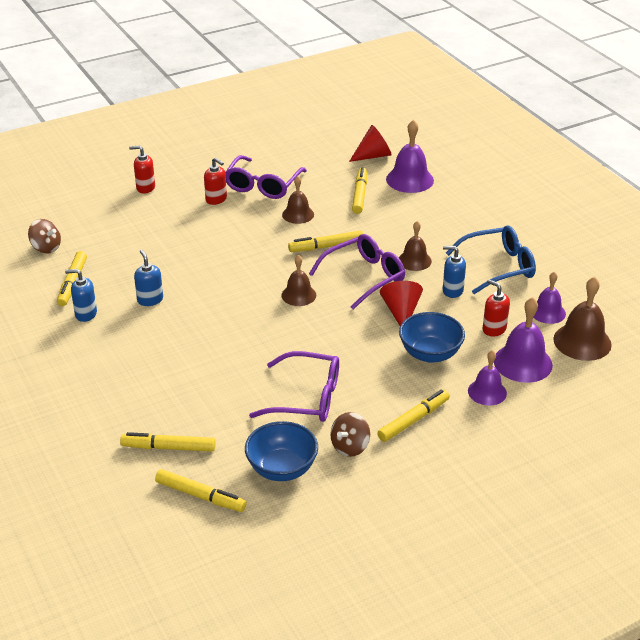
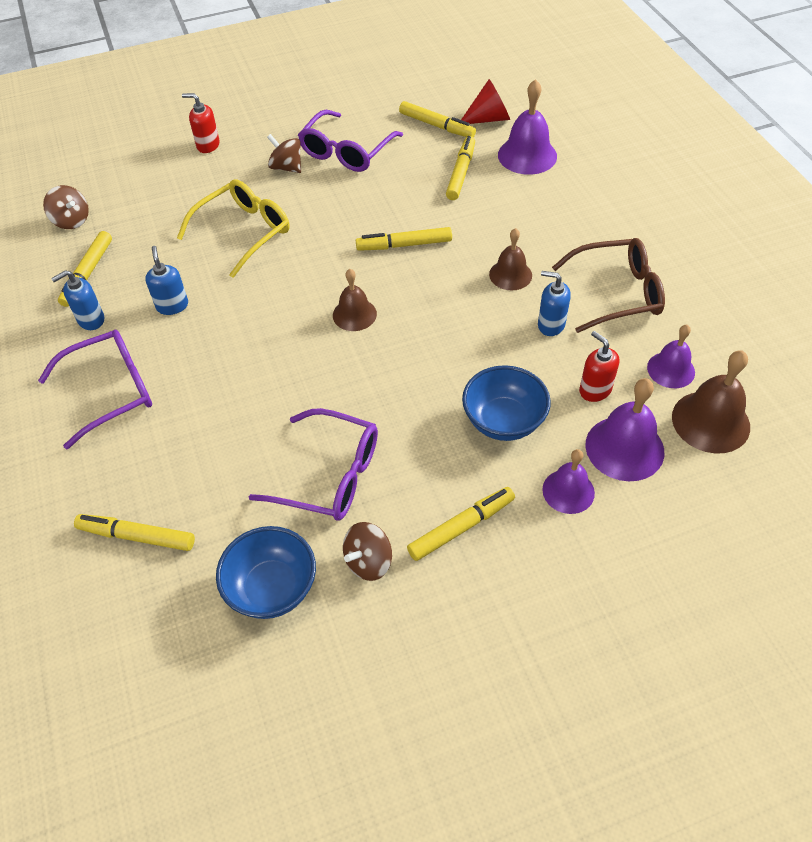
camera: 10 degrees right, 15 degrees up
(85, 314) = (91, 320): blue soap dispenser -> blue soap dispenser turned 45 degrees counterclockwise
(194, 246) = (244, 232): none -> yellow glasses
(200, 496) = (157, 621): yellow marker -> yellow marker (436, 126)
(216, 199) = (286, 167): red soap dispenser -> brown spinning top
(298, 214) = (379, 196): brown bell -> none
(364, 277) = (442, 294): purple glasses -> purple glasses (111, 391)
(401, 312) = (478, 352): red cone -> none
(498, 267) = (617, 293): blue glasses -> brown glasses

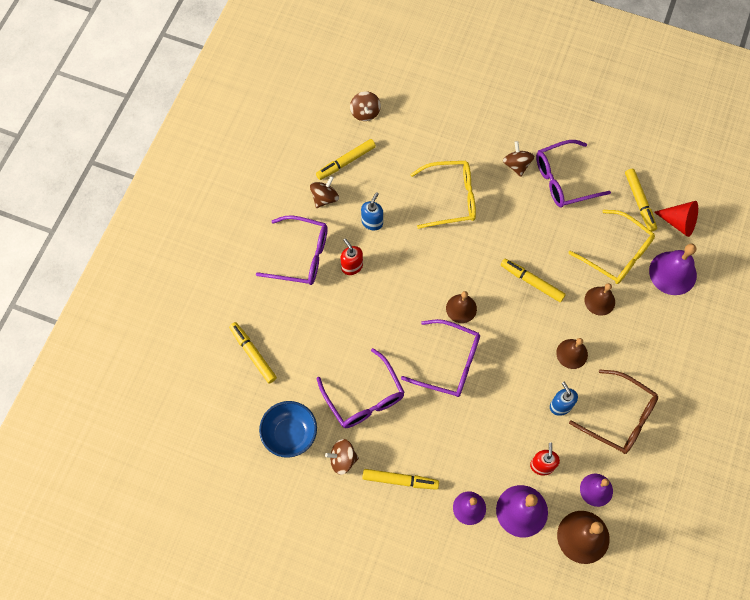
camera: 40 degrees right, 15 degrees up
(91, 320) = (324, 198): blue soap dispenser -> brown spinning top
(208, 145) = (485, 109): red soap dispenser -> red soap dispenser (352, 266)
(394, 371) = (449, 363): none -> purple glasses
(461, 173) = (617, 254): yellow marker -> yellow glasses
(487, 217) = (599, 301): none -> brown bell
(503, 421) = (476, 442): blue bowl -> none

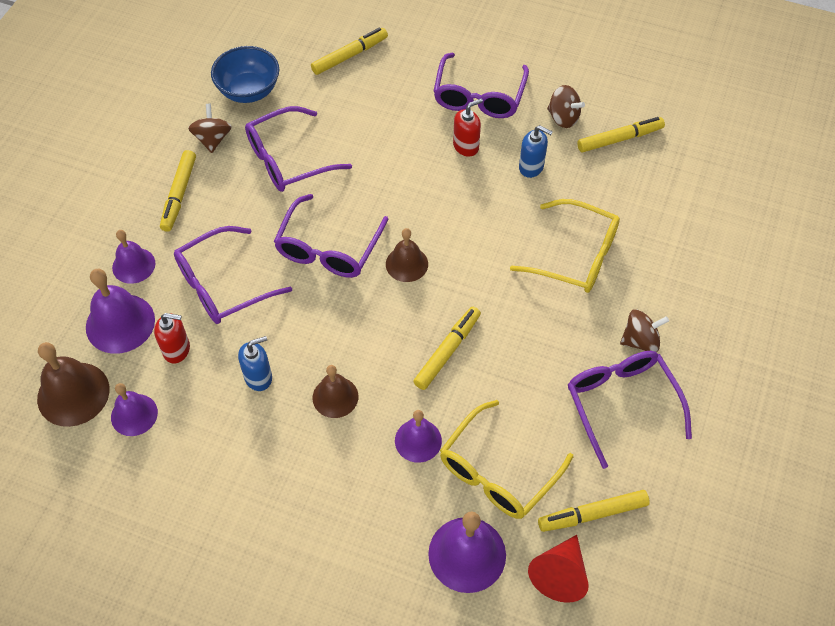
camera: 90 degrees right, 10 degrees down
(346, 162) = (619, 139): yellow marker -> yellow marker turned 105 degrees clockwise
(365, 112) = (700, 159): brown spinning top -> none
(451, 198) = (575, 256): yellow glasses -> yellow glasses turned 60 degrees counterclockwise
(485, 438) = (223, 285): none -> purple glasses
(599, 301) = (418, 440): brown bell -> purple bell
(620, 417) = (234, 454): brown glasses -> none

